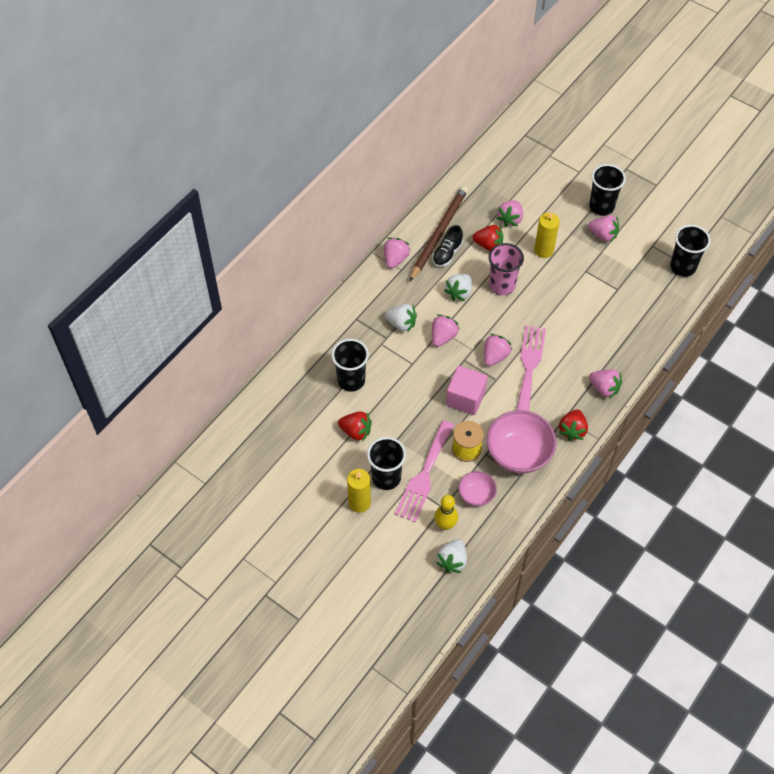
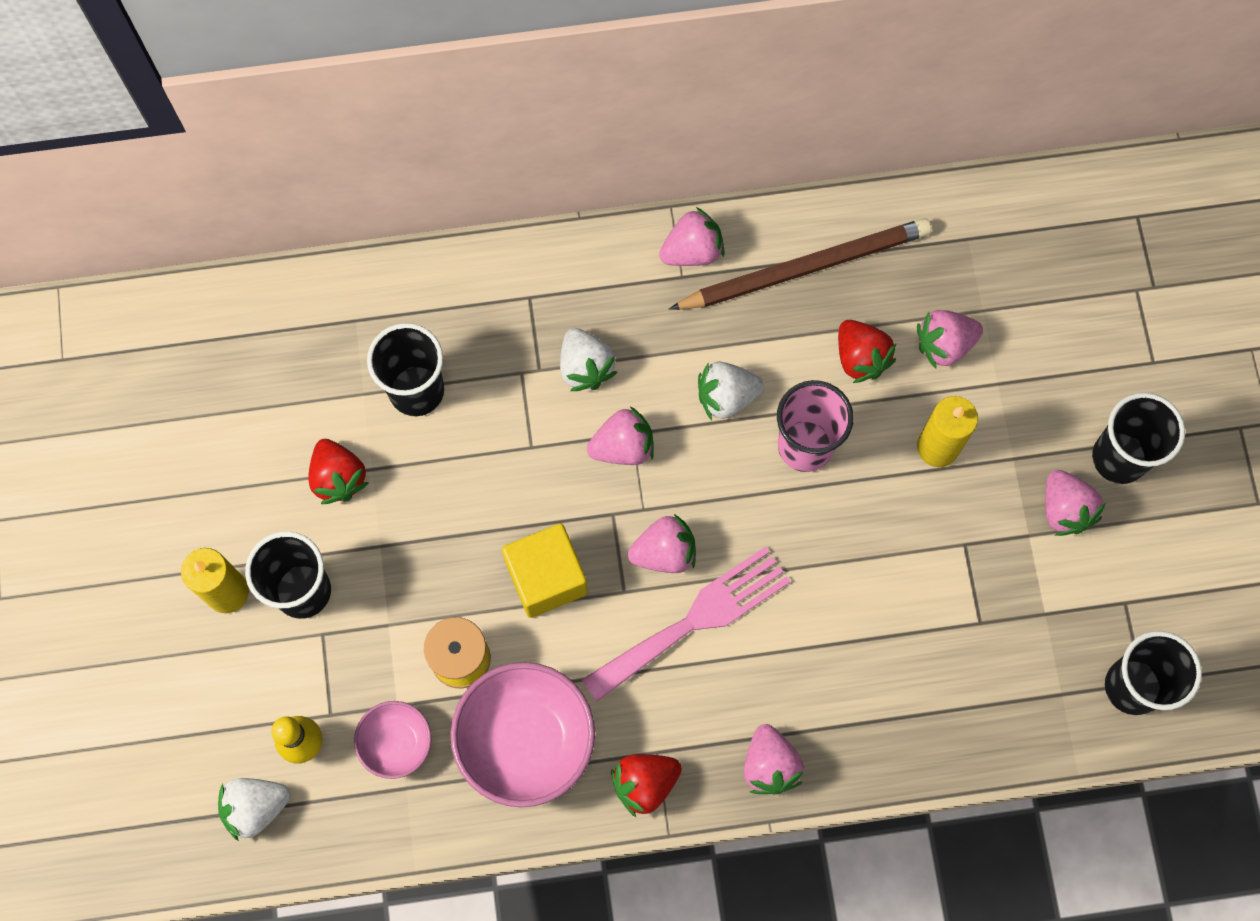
camera: 45 degrees right, 15 degrees up
(424, 475) = (358, 639): pink fork -> none
(447, 253) = (780, 313): black shoe -> none
(465, 398) = (546, 577): pink cube -> yellow cube

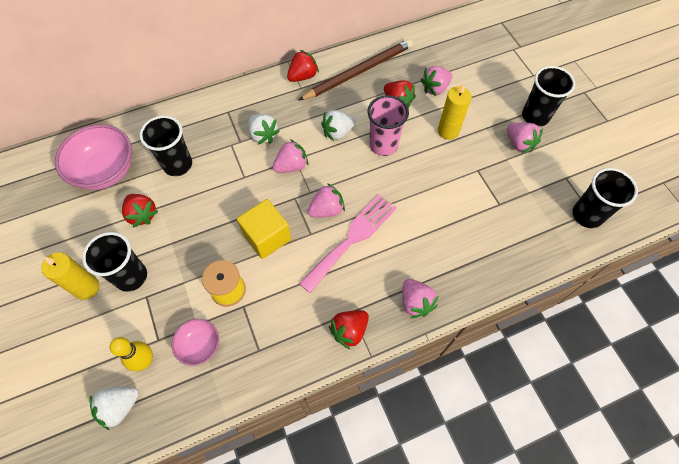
camera: 15 degrees left, 10 degrees down
(526, 741) = (275, 325): pink bowl -> pink bowl (106, 171)
(692, 251) = (303, 76): pink strawberry -> red strawberry

